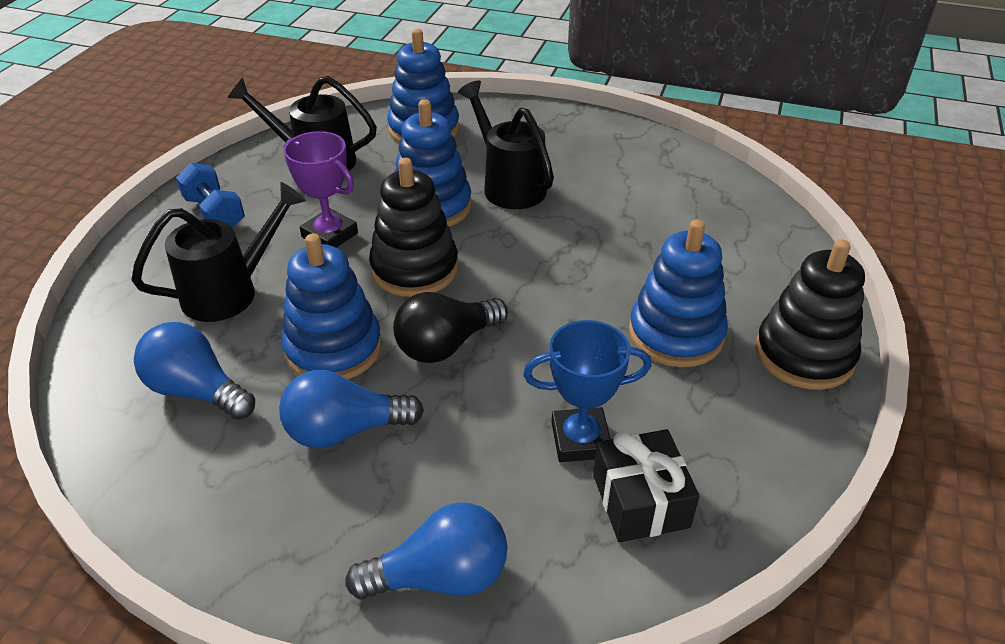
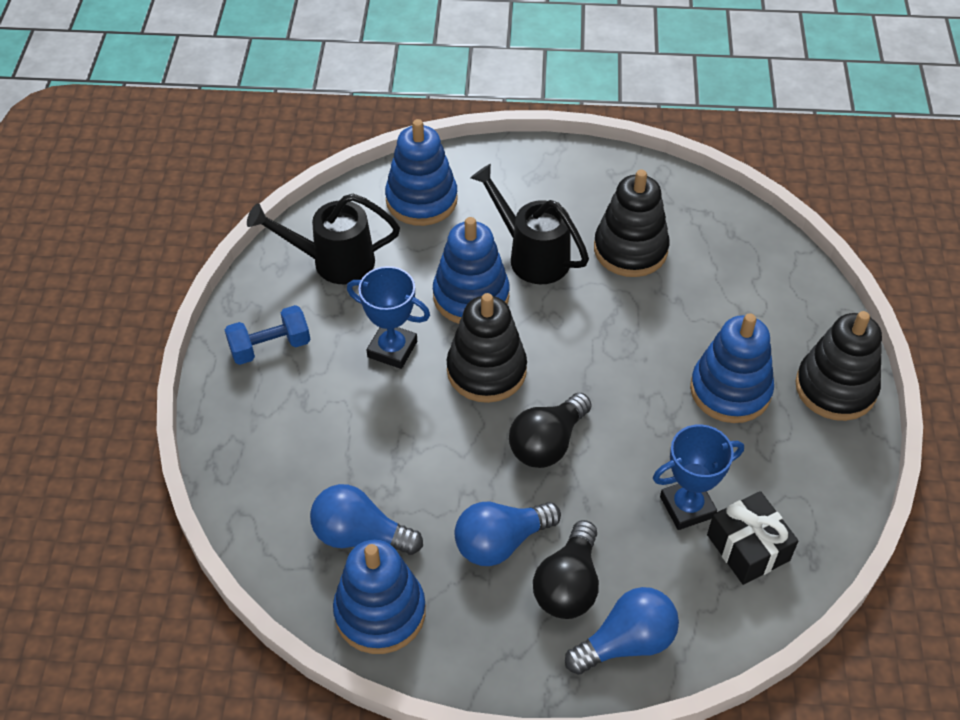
camera: 15 degrees left, 10 degrees up
(214, 214) = (270, 347): blue dumbbell -> blue dumbbell turned 60 degrees counterclockwise
(229, 292) = (333, 431): black watering can -> none
(330, 235) = (392, 349): purple trophy -> blue trophy
(333, 348) = (454, 468): blue stacking toy -> blue stacking toy (380, 612)
(400, 493) = (568, 585): none -> black light bulb
(612, 196) = (630, 249): none -> black stacking toy

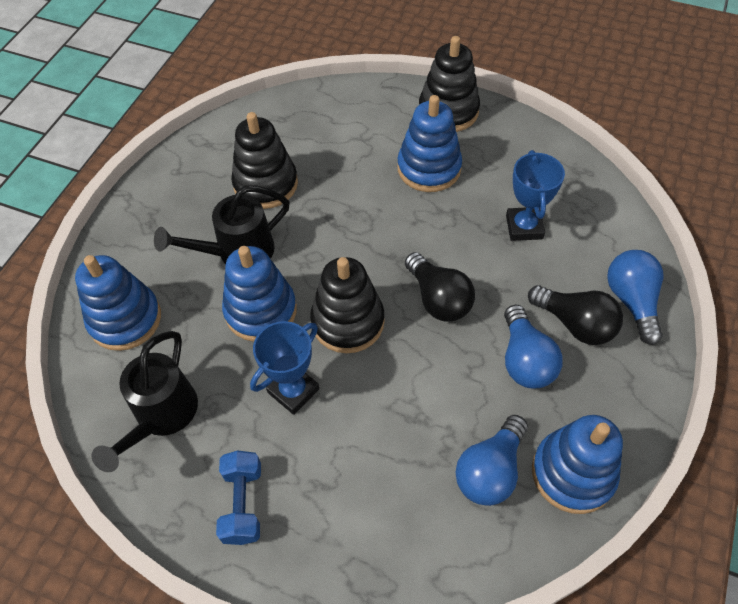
camera: 70 degrees left, 5 degrees up
(748, 547) = (567, 203): black gift -> none

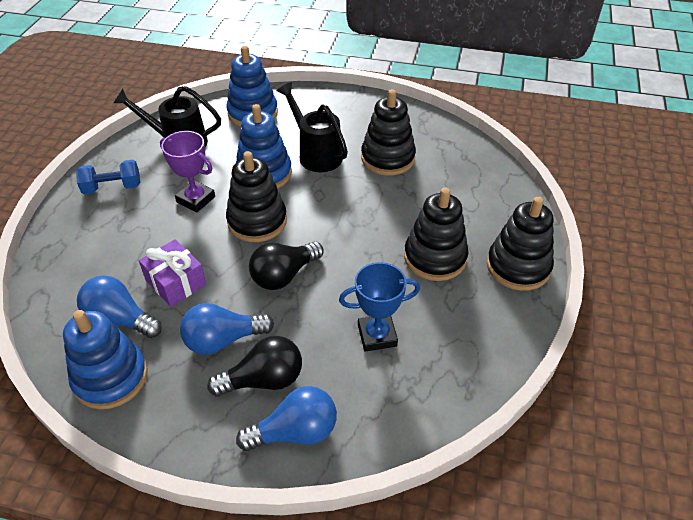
camera: 80 degrees right, 10 degrees down
(293, 391) = (196, 199): blue trophy -> purple trophy
(429, 168) = (435, 257): blue stacking toy -> black stacking toy
(437, 410) = (176, 282): none -> purple gift
(575, 324) = (264, 380): black light bulb -> black light bulb turned 135 degrees counterclockwise

